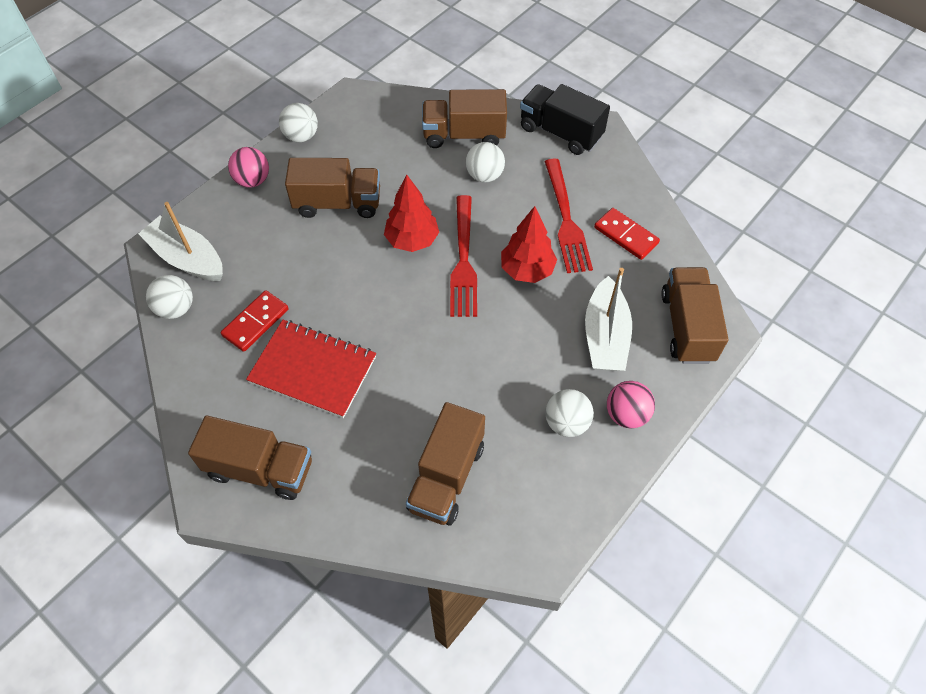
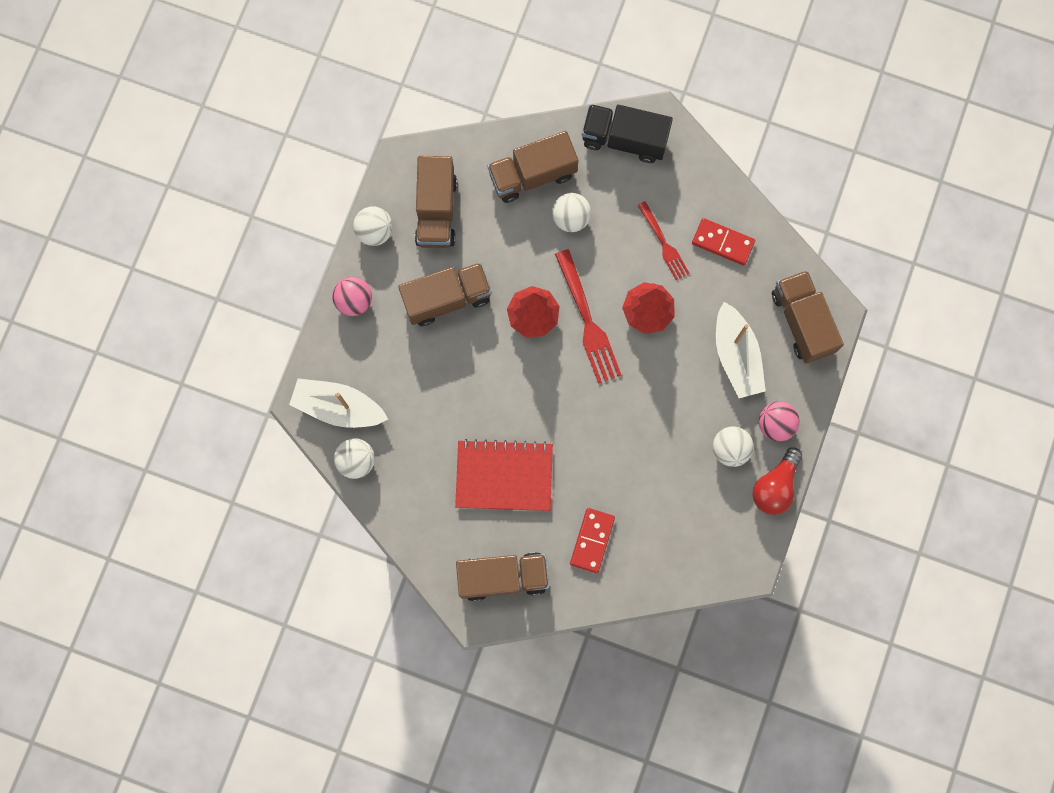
camera: 20 degrees left, 20 degrees up
(256, 322) = (433, 449): red domino -> red domino (592, 540)
(446, 477) = (652, 530): brown truck -> brown truck (436, 211)
(566, 219) = (663, 243): red fork -> red fork, size x0.63
(605, 478) = (775, 486): none -> red light bulb

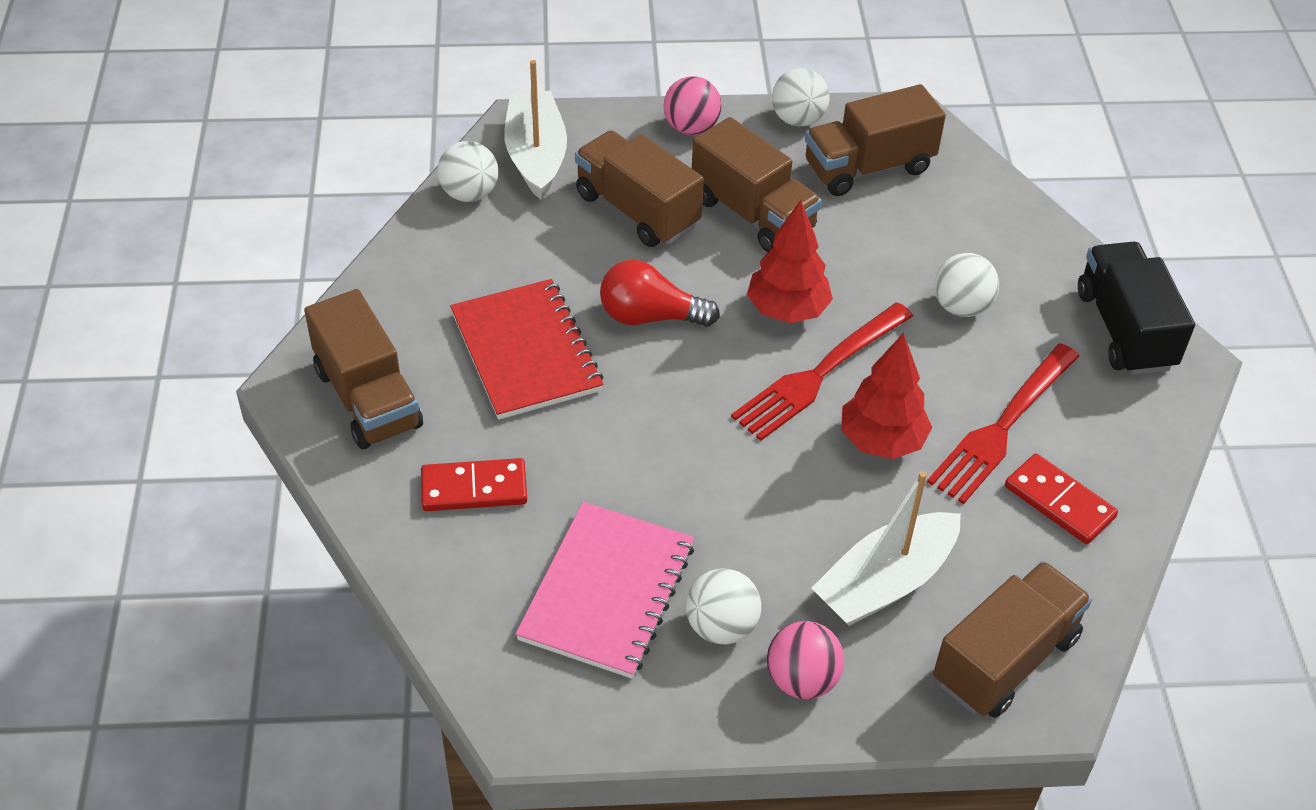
camera: 65 degrees right, 30 degrees down
(532, 175) = (992, 247): brown truck -> brown truck (637, 210)
(663, 243) = (1003, 426): red fork -> red fork, size x1.60
(687, 497) = (607, 592): none -> pink notebook
(723, 242) = (1059, 502): red domino -> red domino turned 45 degrees counterclockwise
(775, 486) = (691, 717): red light bulb -> red light bulb (650, 316)

